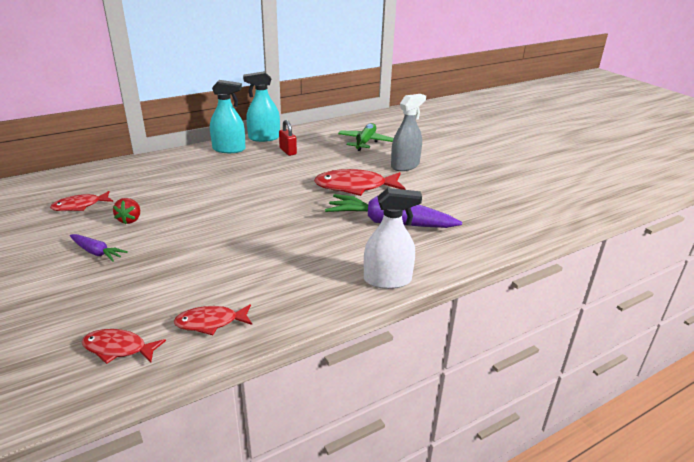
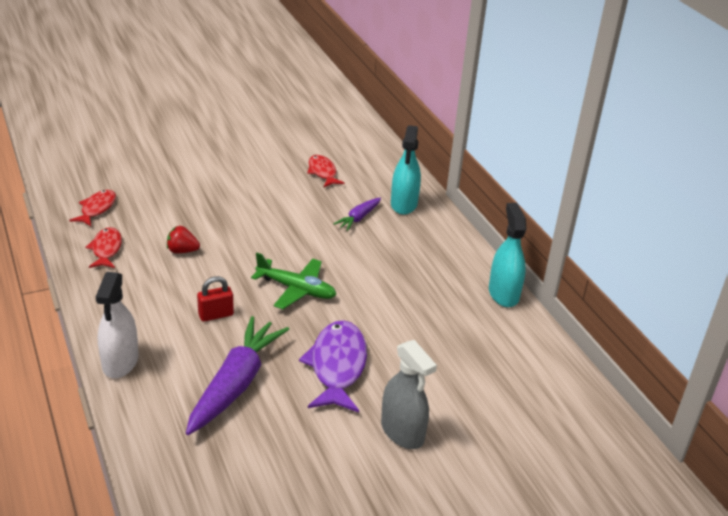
camera: 95 degrees right, 5 degrees up
(97, 252) = (234, 188): purple carrot -> purple carrot (358, 218)
(130, 220) = (288, 201): red strawberry -> red strawberry (182, 251)
(229, 149) = (462, 262): turquoise spray bottle -> turquoise spray bottle (404, 204)
(288, 151) = (456, 313): red padlock -> red padlock (216, 315)
(355, 187) = (337, 366): red fish -> purple fish
(365, 142) = (495, 400): green plane -> green plane (296, 289)

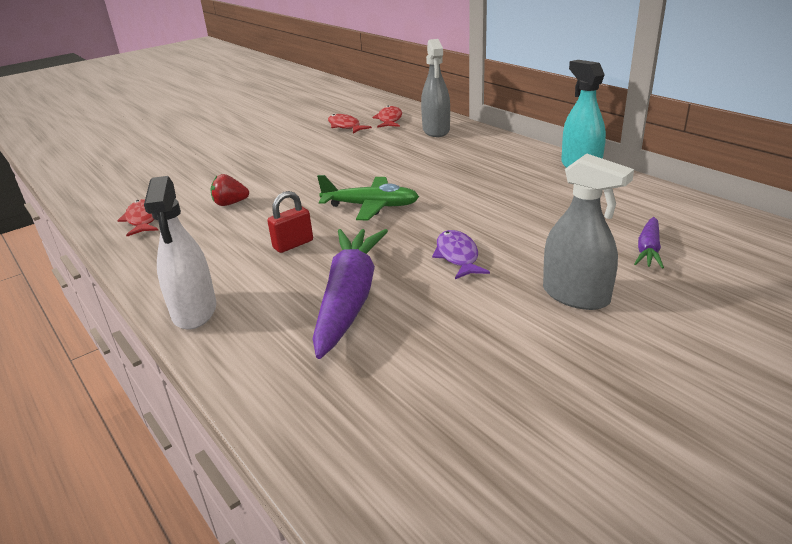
camera: 10 degrees left, 5 degrees down
(97, 209) = (122, 192): red fish -> red fish (389, 120)
(337, 366) = (458, 256): purple fish -> purple fish, size x0.58
(358, 218) = (400, 147): purple carrot -> purple carrot (648, 250)
(404, 204) = (436, 130): turquoise spray bottle -> grey spray bottle

